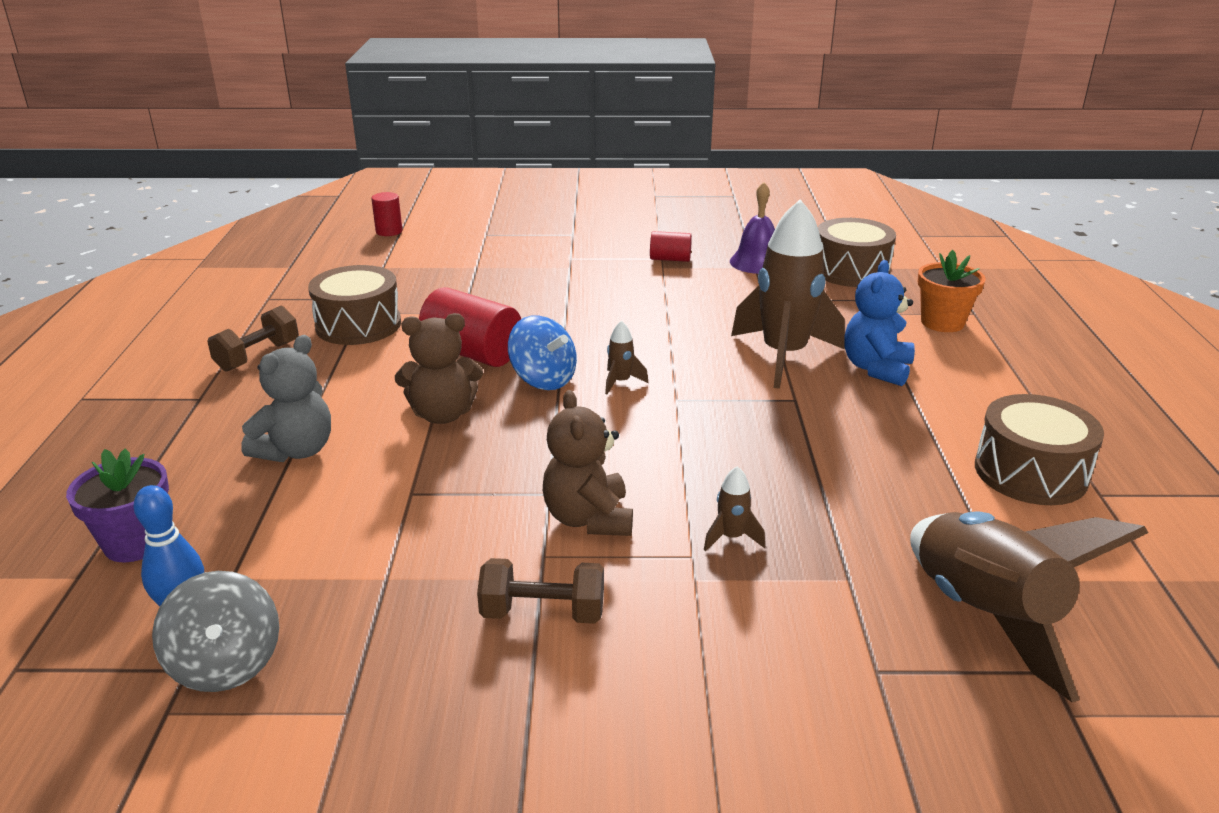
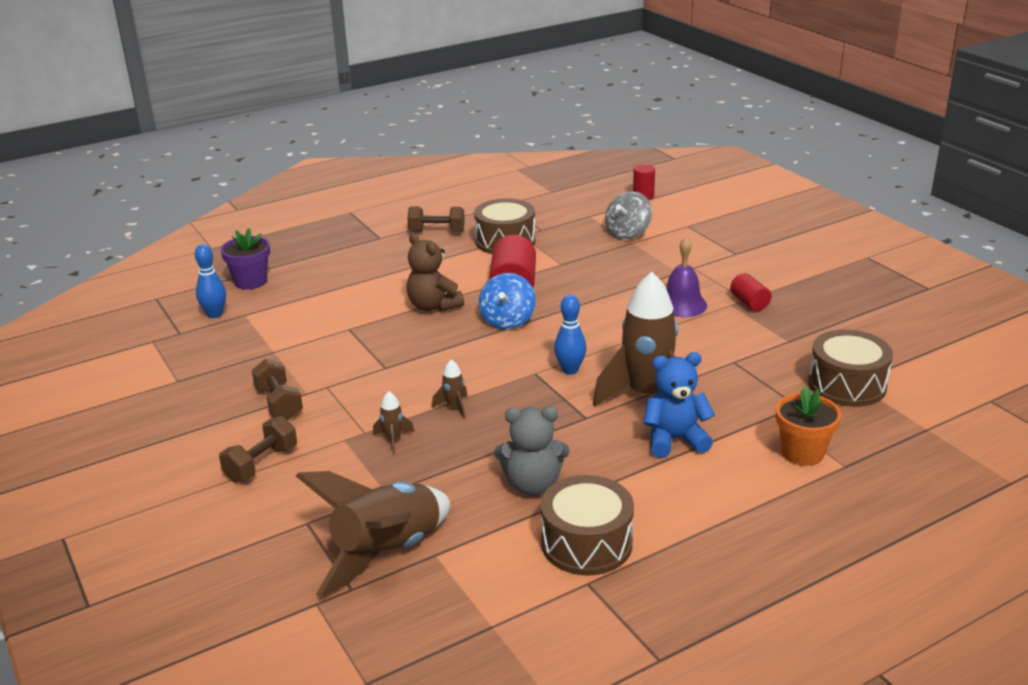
camera: 60 degrees right, 0 degrees up
(226, 664) = (188, 340): grey spinning top -> grey spinning top (627, 233)
(296, 450) = (357, 283): grey teddy bear -> grey teddy bear (532, 484)
(588, 519) = (371, 388): brown teddy bear -> none
(621, 382) = (534, 347): brown rocket -> brown rocket (454, 407)
(693, 378) = (570, 370): none -> blue bowling pin
(694, 677) = (261, 464): none -> brown dumbbell
(757, 262) = (799, 339): purple bell -> purple bell (682, 304)

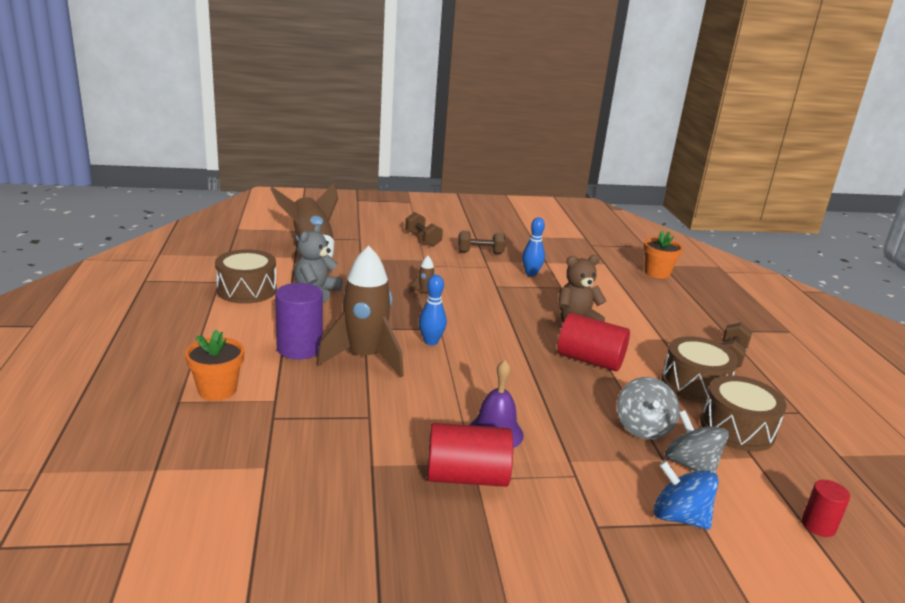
camera: 110 degrees right, 5 degrees down
(215, 314) = (611, 256): blue bowling pin -> blue bowling pin (531, 274)
(251, 281) = (657, 273): purple flower pot -> orange flower pot
(393, 440) = (408, 270): brown rocket -> none
(507, 320) = (529, 341): blue spinning top -> blue spinning top (679, 517)
(600, 253) = (643, 428): none -> grey spinning top
(675, 440) = (299, 348): blue teddy bear -> purple cylinder
(749, 303) = (466, 477): red cylinder -> red cylinder, size x1.79
(847, 385) = (266, 460): brown drum -> brown drum (737, 428)

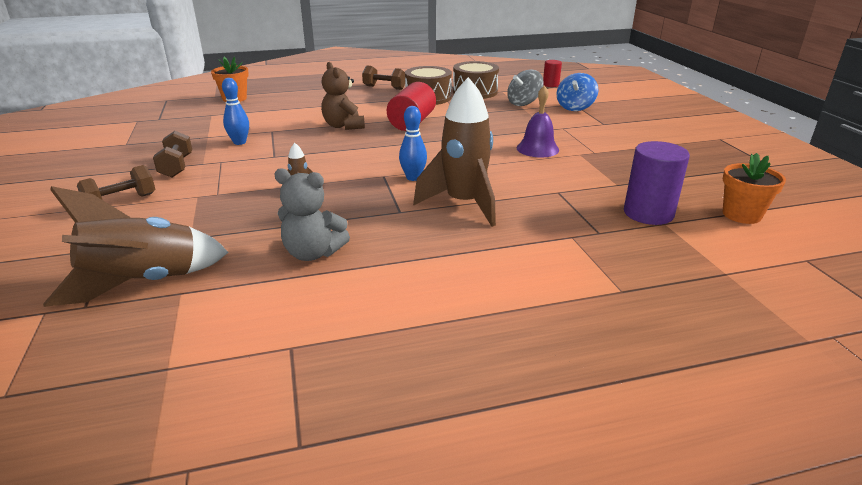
camera: 95 degrees left, 5 degrees up
(217, 390) = (582, 272): orange flower pot -> orange flower pot (741, 215)
(247, 290) = (319, 311): brown drum -> none
(299, 348) = (465, 240): purple cylinder -> purple cylinder (648, 213)
(466, 477) = (596, 155): red cylinder -> none
(643, 428) = (494, 111): grey spinning top -> none

